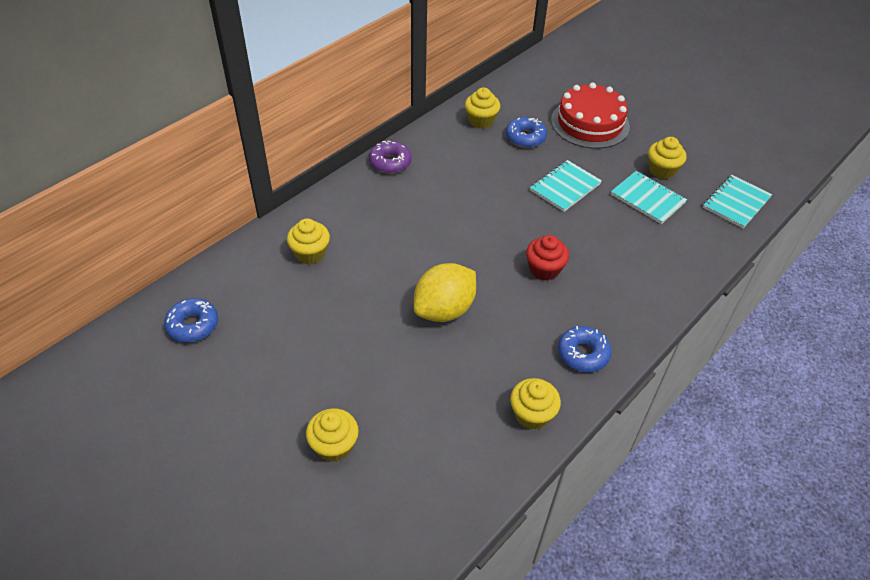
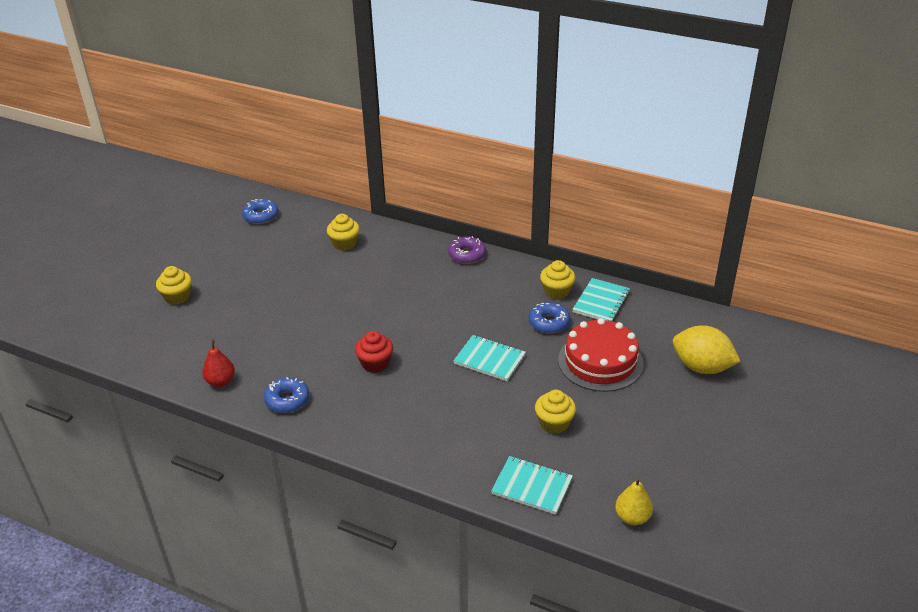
camera: 75 degrees right, 10 degrees down
(444, 310) = (310, 318): yellow lemon -> yellow lemon (701, 367)
(532, 414) = (221, 381): yellow cupcake -> red pear
(647, 198) = (502, 417): turquoise notebook -> turquoise notebook (601, 302)
(775, 158) = (632, 517): none -> yellow pear

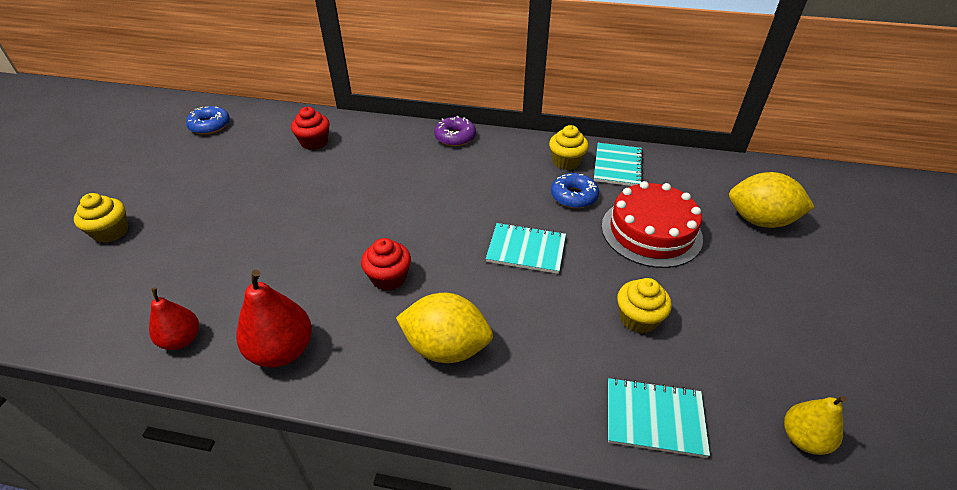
camera: 15 degrees left, 5 degrees up
(287, 400) = (282, 350): blue donut -> red pear
(344, 243) = (314, 142): yellow cupcake -> red cupcake
(402, 418) = (446, 347): none -> yellow lemon

